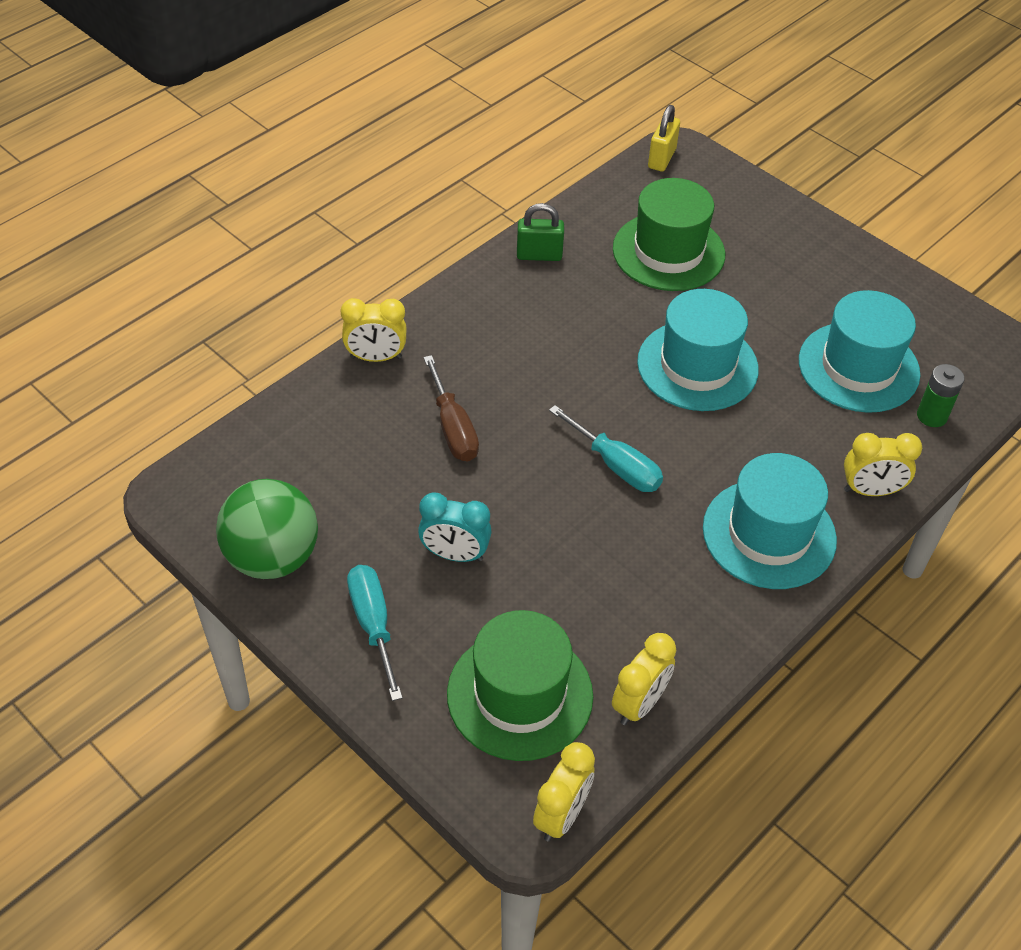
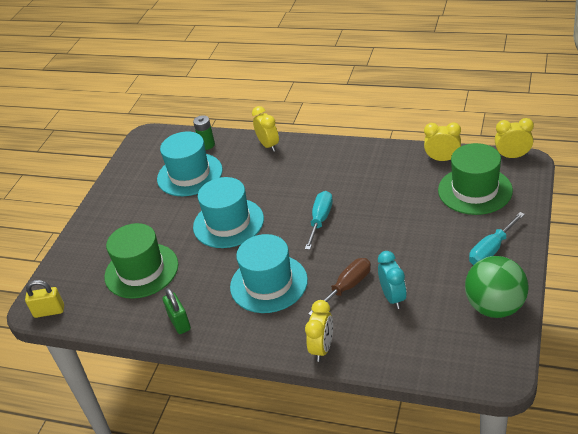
camera: 110 degrees left, 10 degrees down
(376, 357) = (322, 348): yellow clock -> yellow clock turned 45 degrees clockwise
(455, 554) = (425, 245): turquoise clock -> turquoise clock (393, 297)
(769, 534) = (319, 161): turquoise hat -> turquoise hat (268, 283)

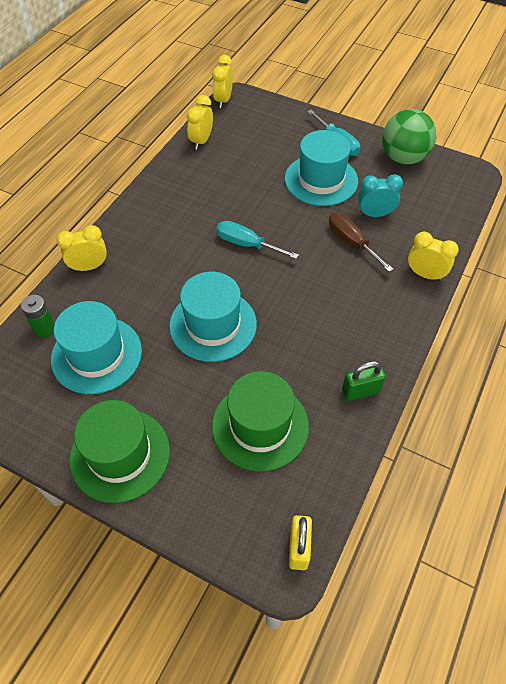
camera: 85 degrees left, 15 degrees up
(268, 283) = (326, 302): turquoise hat -> turquoise hat (321, 180)
(475, 190) = (257, 133): green hat -> green hat (120, 454)

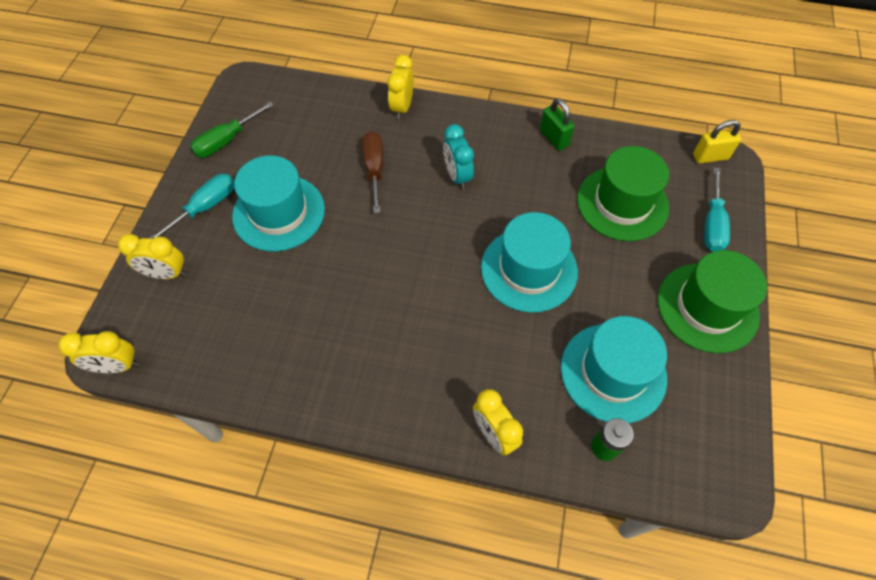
camera: 105 degrees left, 5 degrees up
(201, 141) = (219, 369): yellow clock -> yellow clock (166, 273)
(247, 244) = (404, 265): turquoise screwdriver -> turquoise screwdriver (712, 224)
(352, 242) = (374, 169): brown screwdriver -> brown screwdriver turned 135 degrees clockwise
(375, 214) = (327, 155): turquoise clock -> turquoise clock (457, 176)
(403, 158) = (226, 141): green ball -> green screwdriver

